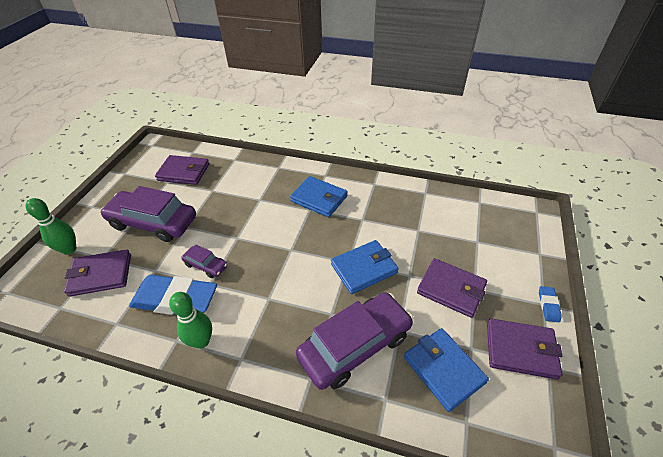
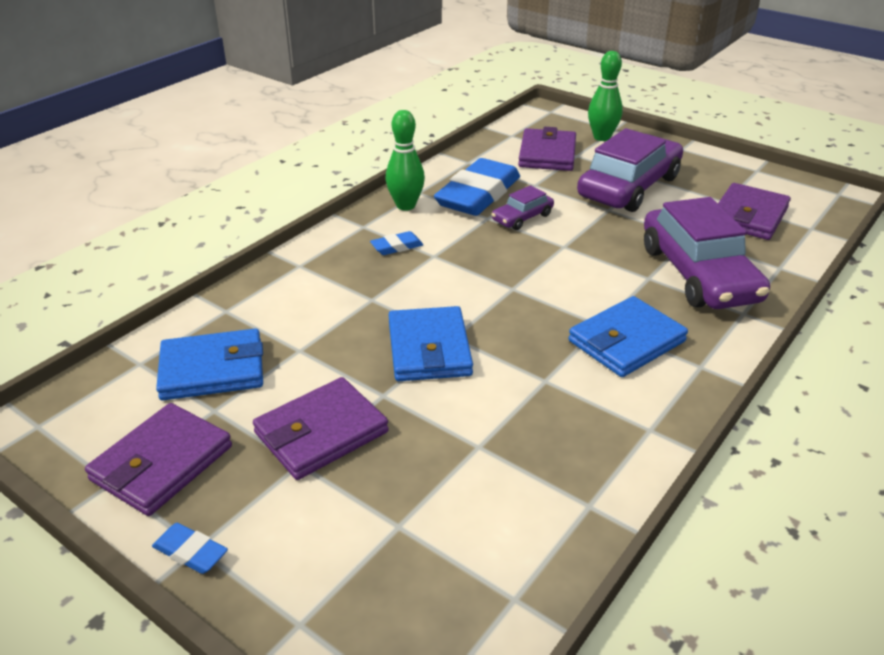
camera: 110 degrees right, 10 degrees down
(264, 324) = (397, 247): none -> blue eraser
(355, 345) = (310, 306): purple car -> purple car (698, 274)

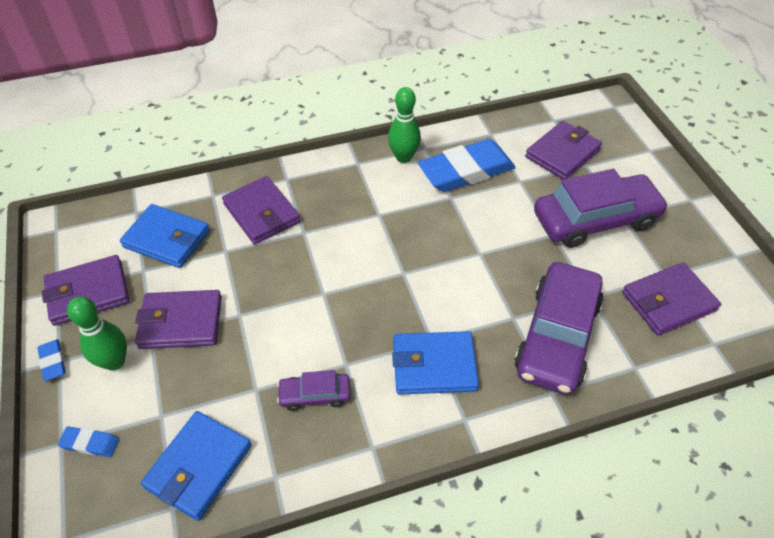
camera: 35 degrees right, 15 degrees up
(305, 302) = (262, 213): none -> purple wallet
(397, 247) = (361, 193): blue eraser -> blue eraser (90, 443)
(429, 349) = (299, 294): blue wallet -> blue wallet (199, 466)
(522, 217) = (476, 210): purple car -> purple car (315, 395)
(602, 137) = (629, 155): green bowling pin -> green bowling pin (114, 361)

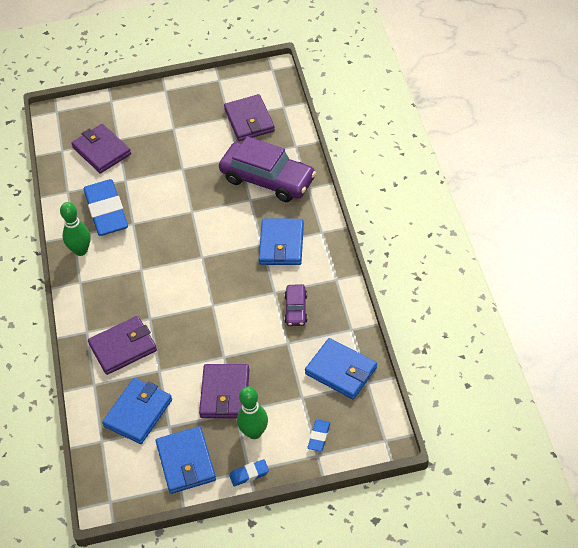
camera: 80 degrees left, 0 degrees up
(88, 293) = (186, 462): purple wallet -> blue wallet
(595, 220) = (173, 143): purple car -> none

